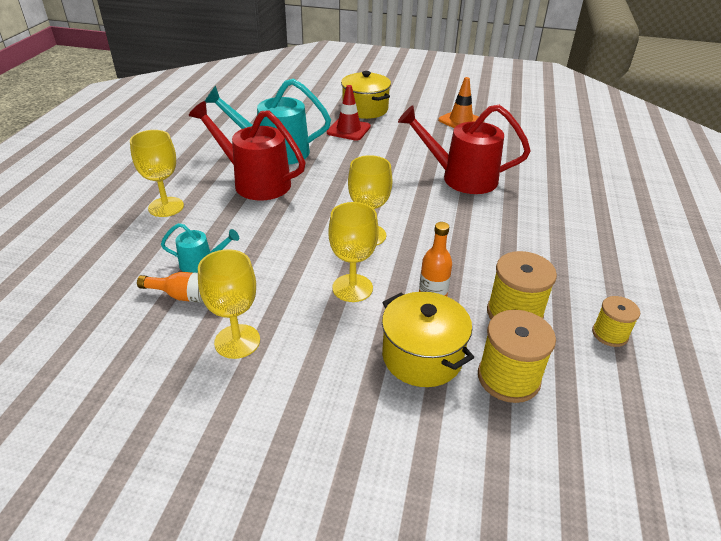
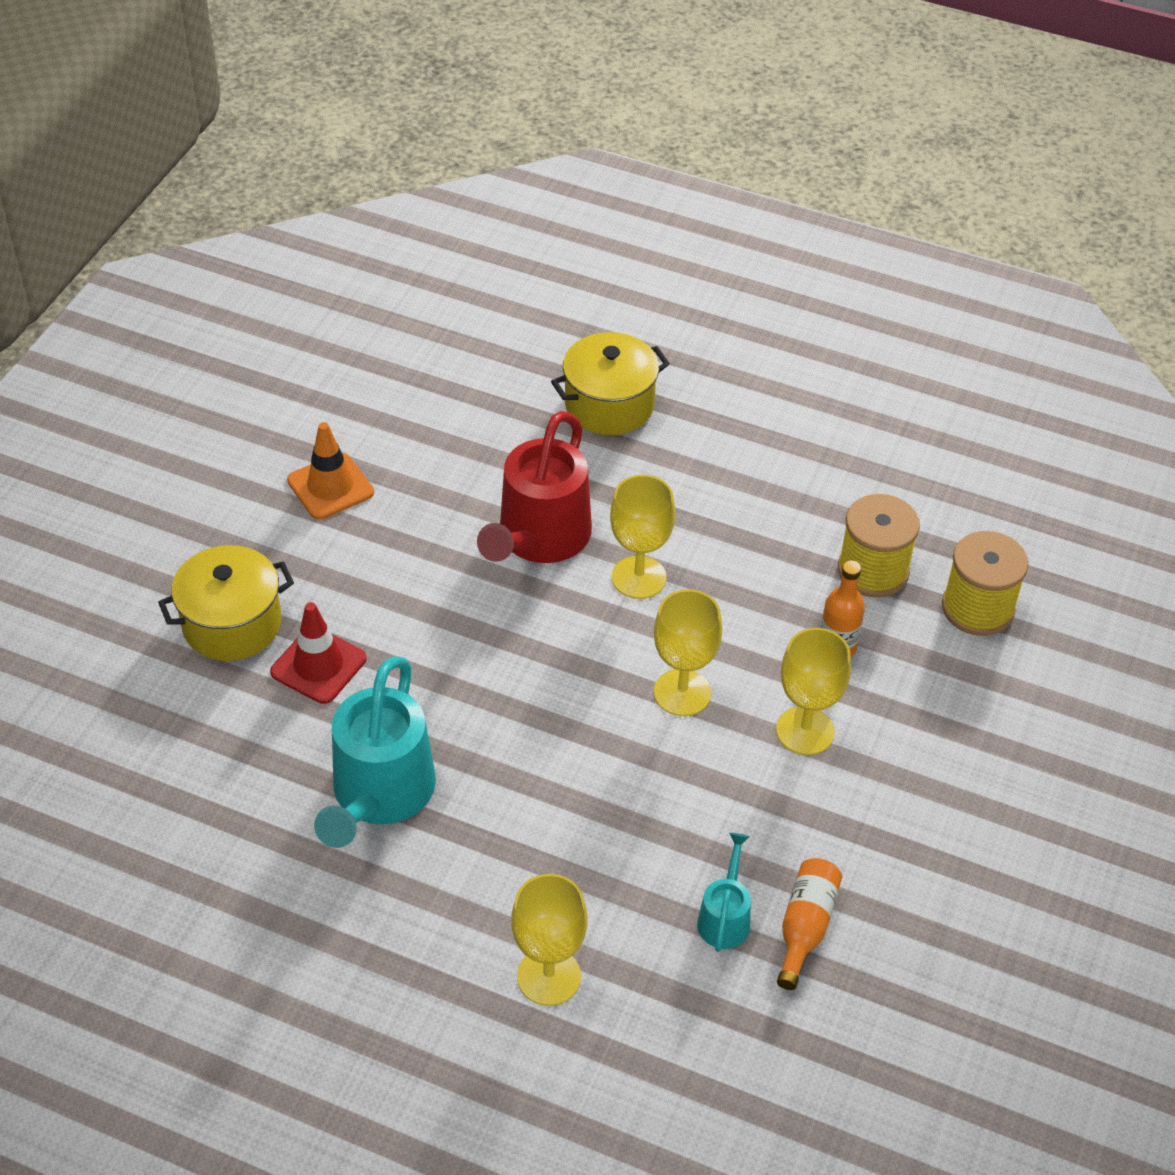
camera: 80 degrees left, 10 degrees up
(237, 341) = (900, 873): yellow goblet -> yellow goblet (639, 577)
(254, 182) = (490, 835): red watering can -> none
(422, 356) = (940, 680): yellow pot -> yellow pot (609, 405)
(610, 334) = (915, 494): yellow spool -> none

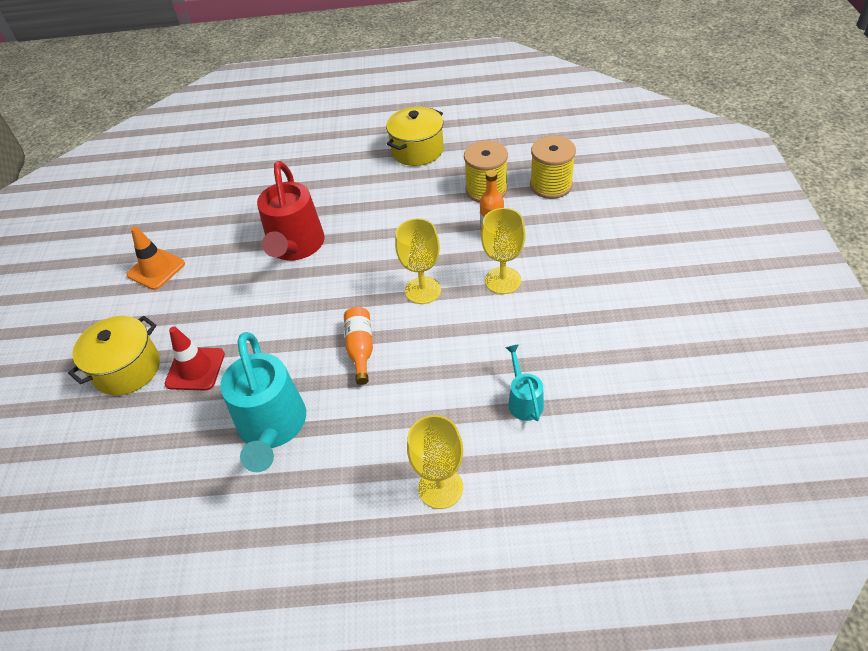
camera: 20 degrees left, 0 degrees up
(609, 405) = (298, 169): yellow pot -> yellow pot (417, 150)
(639, 577) = (363, 243): yellow goblet -> none
(805, 927) = (572, 384): orange bottle -> orange bottle (360, 349)

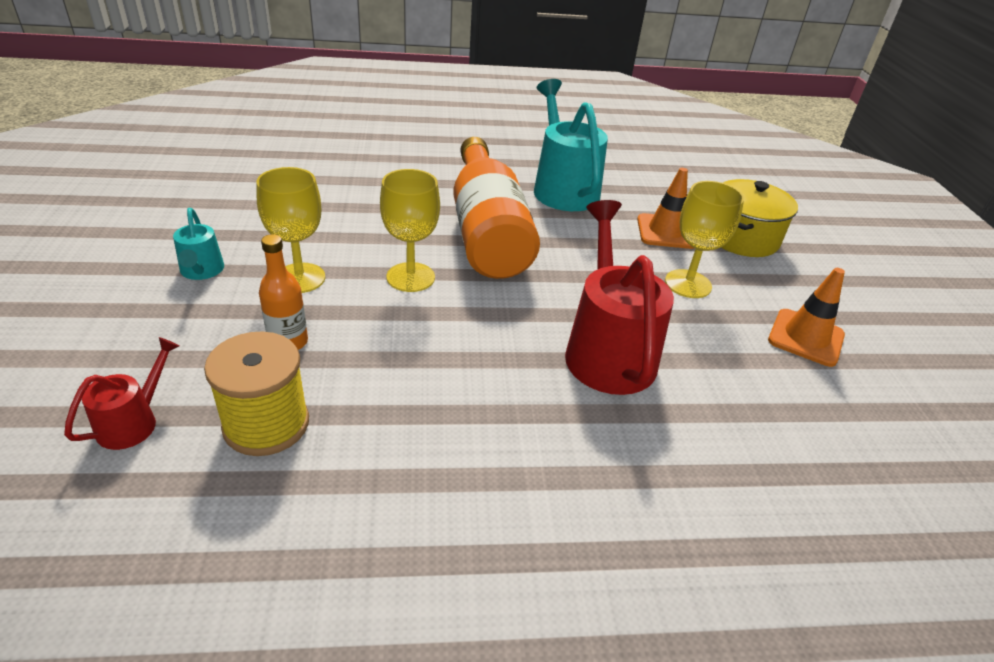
camera: 170 degrees right, 10 degrees down
(195, 369) = (666, 232): red traffic cone -> orange traffic cone
(360, 349) = (487, 231): orange bottle -> orange bottle, size x2.21
(417, 150) = (392, 555): yellow pot -> none
(440, 488) = (411, 149): yellow goblet -> yellow goblet (688, 284)
(523, 400) = (322, 184): turquoise watering can -> turquoise watering can (201, 272)
(551, 185) = (134, 421): yellow spool -> red watering can

